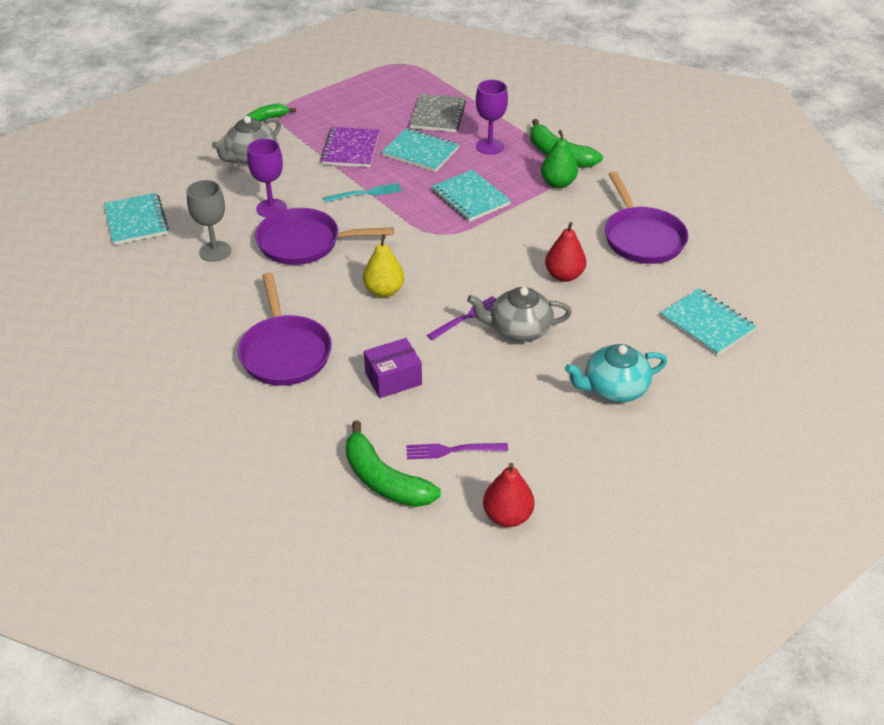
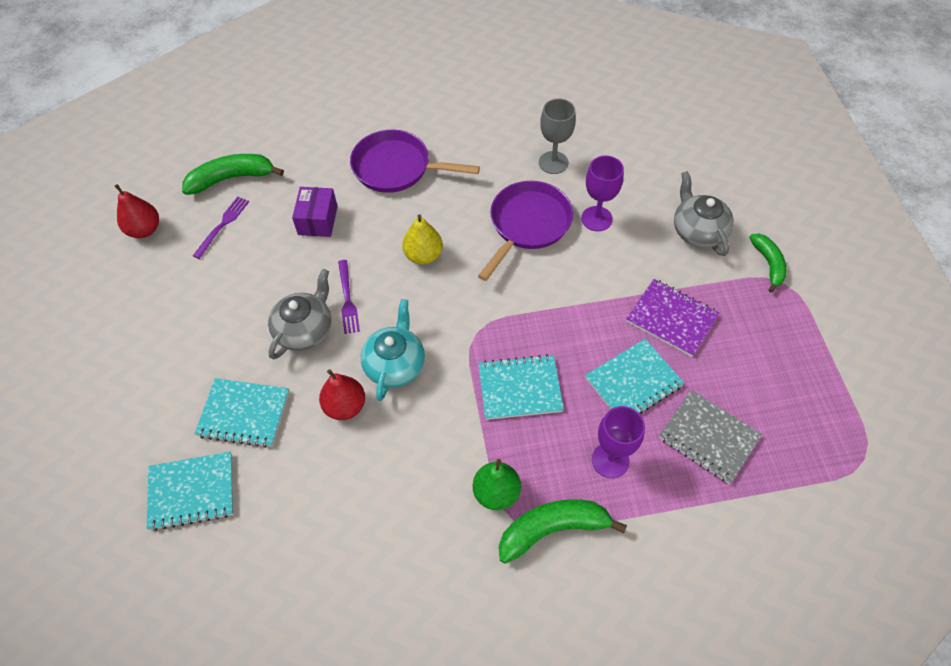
camera: 120 degrees right, 15 degrees up
(136, 221) = (629, 125): turquoise notebook -> turquoise notebook (244, 414)
(366, 193) = (580, 300): turquoise fork -> none
(614, 388) = (188, 361): turquoise teapot -> turquoise teapot (395, 364)
(642, 237) = (349, 520): purple pan -> none

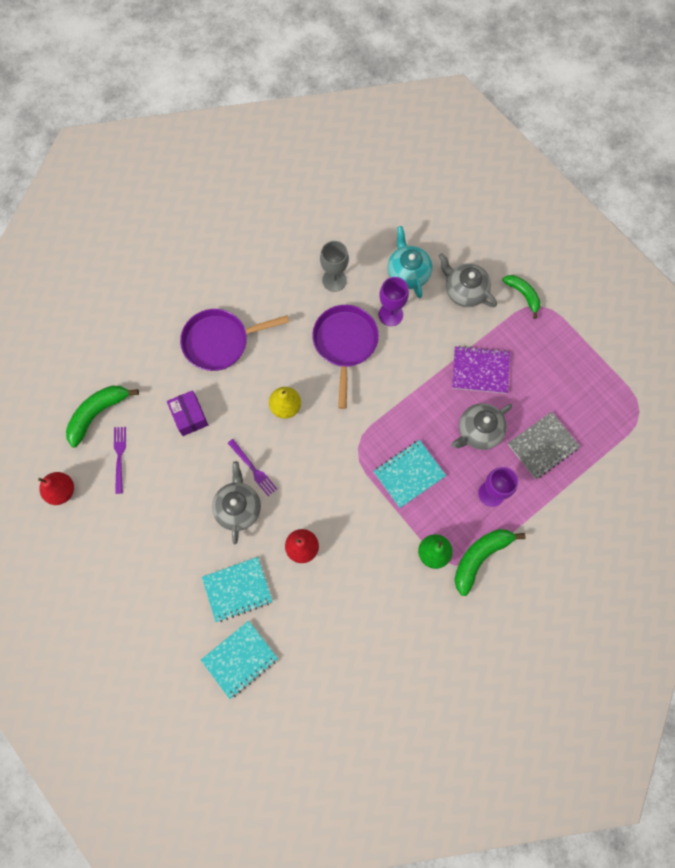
camera: 30 degrees left, 15 degrees up
(395, 364) = (317, 500): turquoise teapot -> turquoise teapot (408, 272)
(633, 382) = (478, 431): turquoise notebook -> grey teapot
(708, 437) = (543, 446): grey notebook -> grey notebook turned 45 degrees counterclockwise

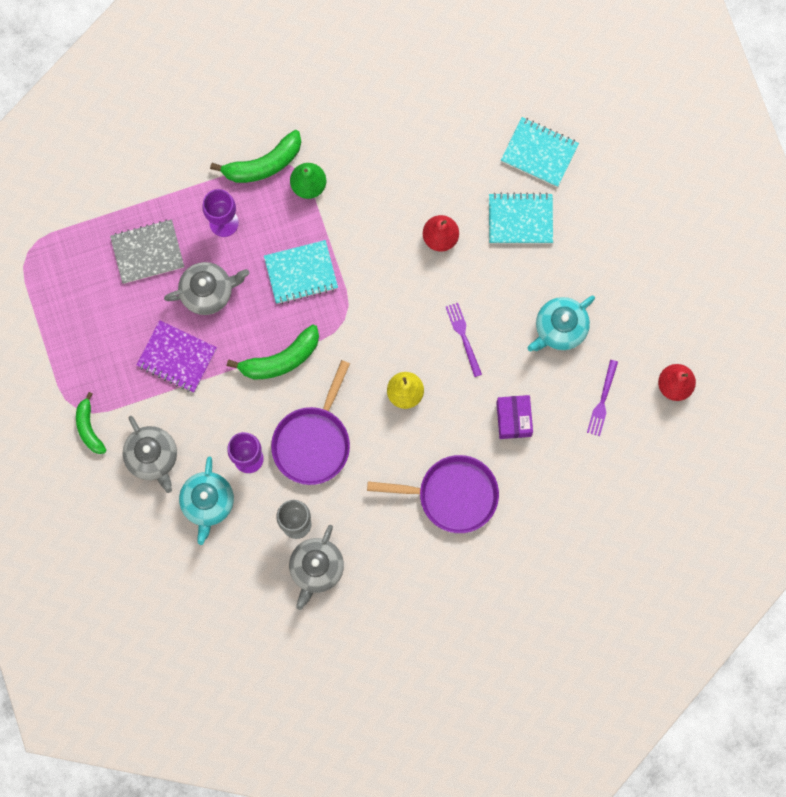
camera: 160 degrees left, 5 degrees up
(97, 413) = (613, 458): green banana -> green banana (281, 359)
(173, 505) = (560, 328): none -> turquoise teapot
(238, 507) = (492, 301): grey teapot -> grey teapot (316, 568)
(240, 659) = (539, 153): turquoise notebook -> turquoise notebook turned 45 degrees clockwise

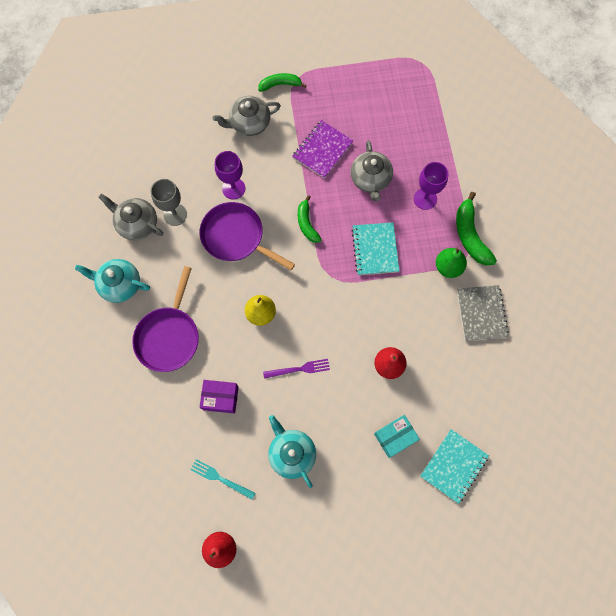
camera: 100 degrees right, 5 degrees down
(147, 252) = (409, 141): grey notebook -> grey notebook (481, 313)
(208, 503) = (206, 155): turquoise teapot -> turquoise teapot (119, 284)
(281, 359) = (307, 223): green banana -> green banana, size x0.65
(520, 219) = (395, 437): turquoise notebook -> turquoise box
(602, 401) = (220, 478): purple fork -> turquoise fork

